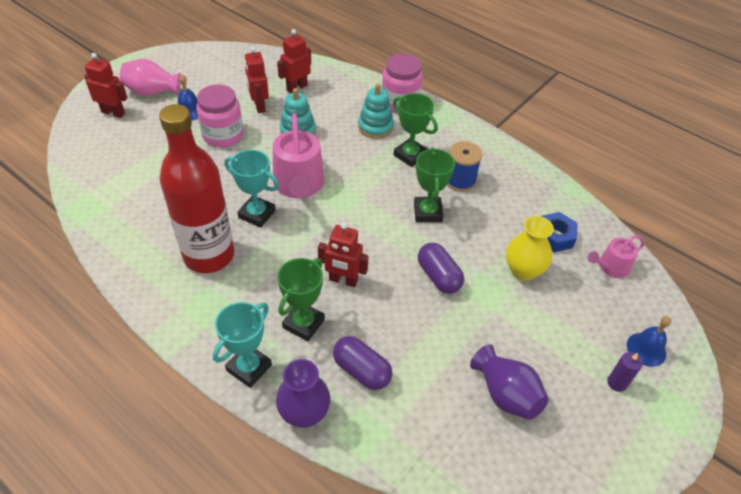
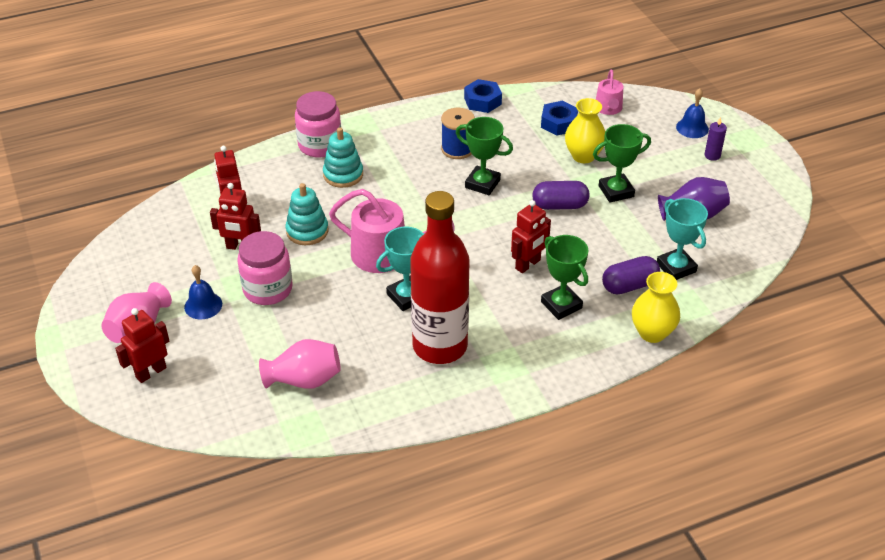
camera: 60 degrees left, 5 degrees down
(136, 189) = (304, 380): none -> pink vase
(249, 368) = (589, 354): turquoise trophy -> turquoise trophy (676, 267)
(304, 413) = (652, 333): purple vase -> yellow vase
(410, 155) = (401, 167): green trophy -> green trophy (616, 191)
(537, 174) = (482, 101): none -> blue nut

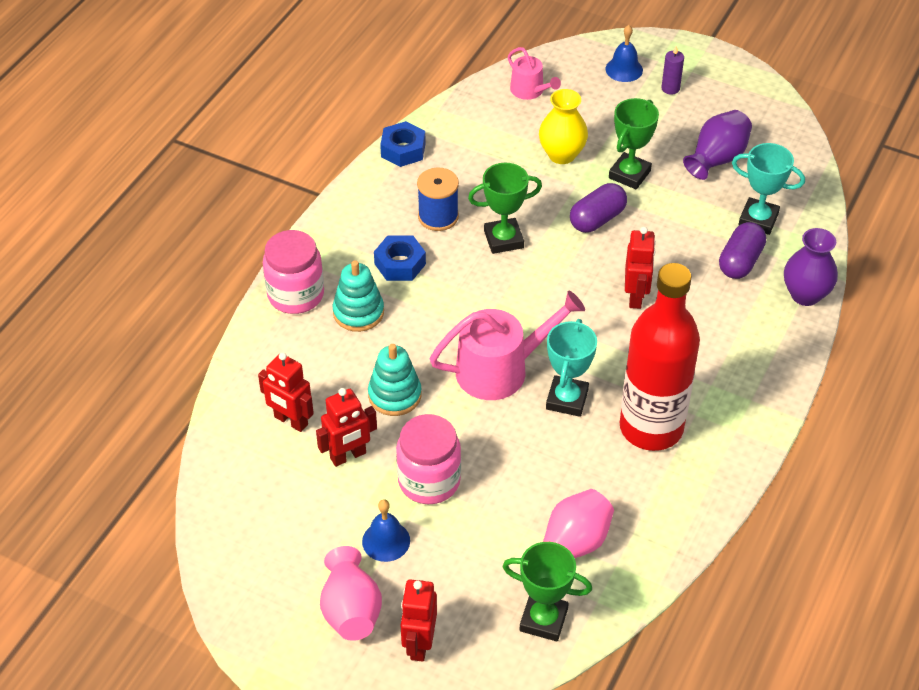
camera: 40 degrees left, 5 degrees up
(559, 123) = (502, 133): blue nut -> blue nut (400, 264)
(561, 305) = (706, 318): green trophy -> green trophy (543, 620)
(652, 333) = (805, 295): yellow vase -> purple vase

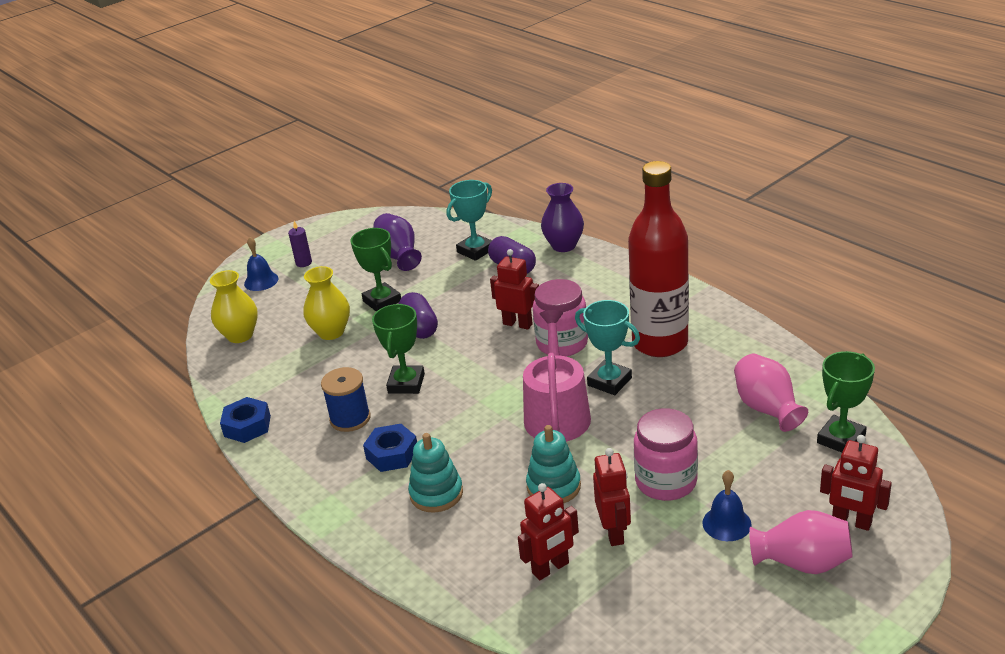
camera: 65 degrees left, 15 degrees down
(296, 295) = (384, 536): pink jar -> pink jar (562, 343)
(530, 91) = (240, 335): pink watering can -> yellow vase

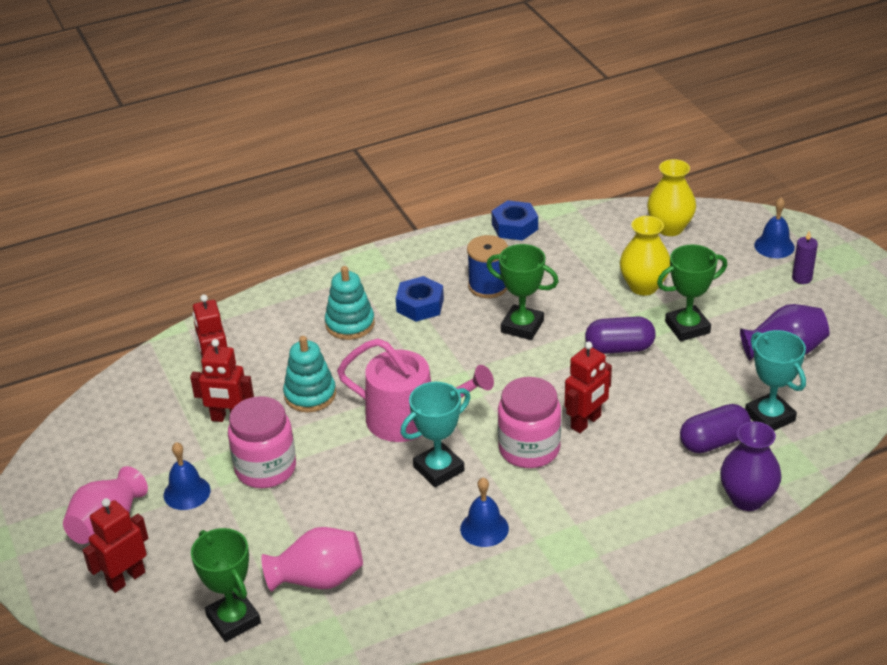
camera: 105 degrees right, 5 degrees up
(660, 343) = (484, 528): red bottle -> blue bell

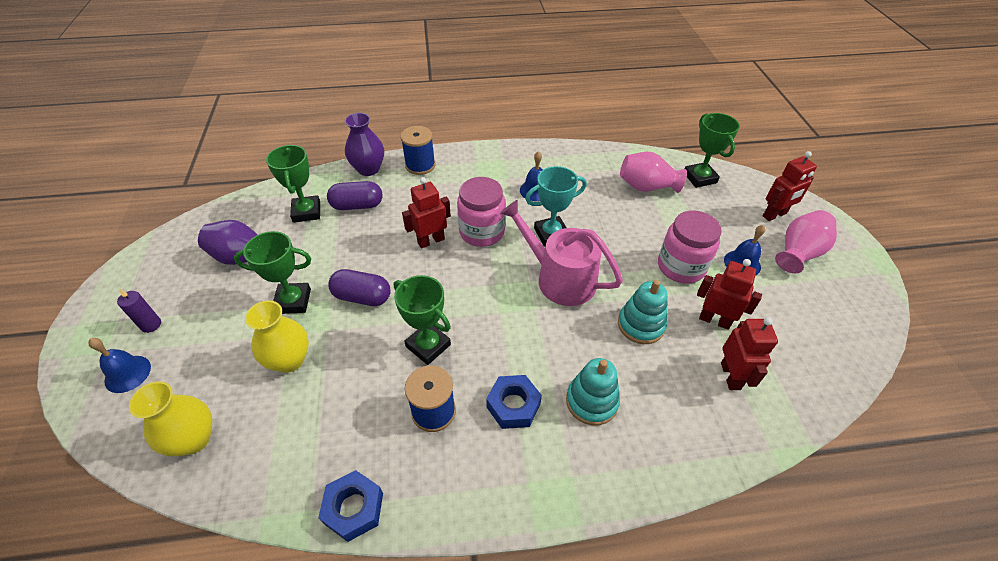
camera: 165 degrees left, 10 degrees up
(677, 525) = (420, 165): none -> blue spool
(769, 417) = (306, 212): turquoise trophy -> green trophy

